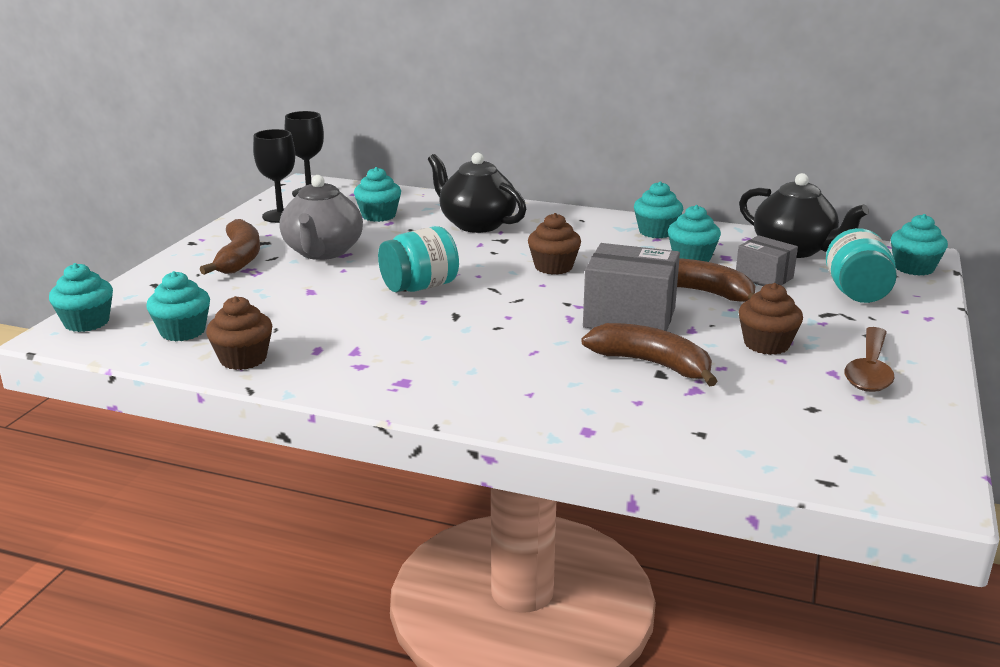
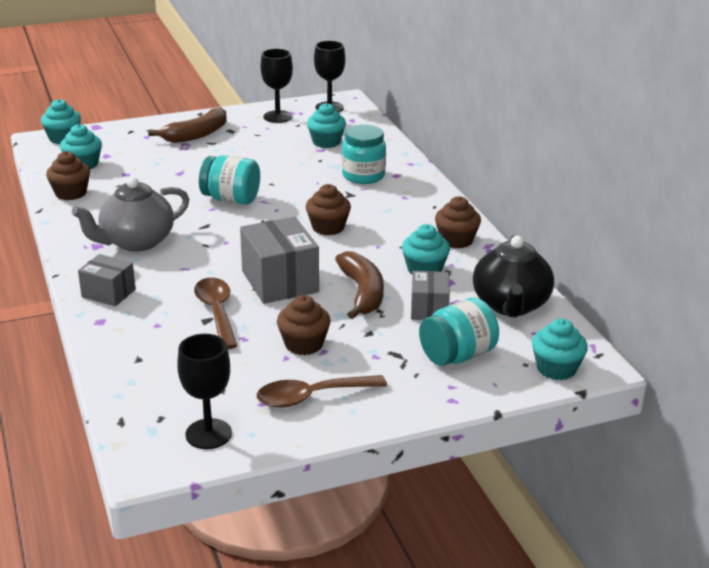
camera: 50 degrees right, 5 degrees up
(323, 252) = (241, 151): grey teapot -> grey teapot (136, 242)
(476, 224) = (363, 176): black teapot -> turquoise jar
(529, 407) = (108, 293): none -> grey box
(652, 364) = (217, 312): brown banana -> brown spoon
(656, 232) = (456, 240): turquoise cupcake -> brown cupcake
(896, 440) = (208, 434): none -> black goblet

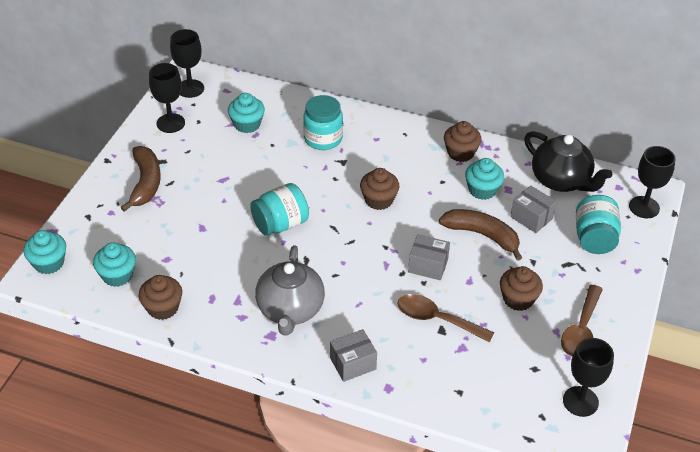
camera: 50 degrees left, 15 degrees up
(280, 281) = (428, 266): grey box -> grey box, size x0.60
(556, 368) = (644, 207): turquoise cupcake -> black goblet

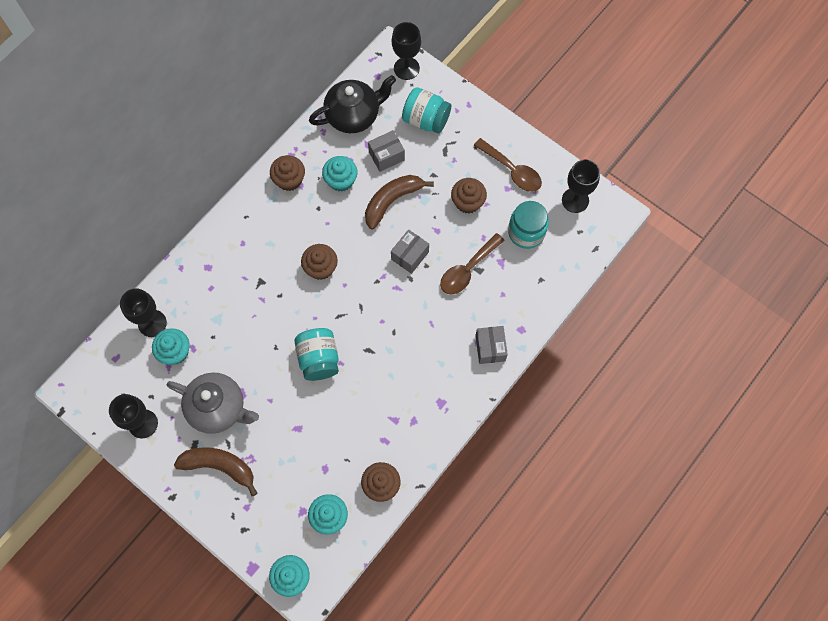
camera: 70 degrees left, 25 degrees up
(190, 88) = (98, 392): black goblet -> black goblet (152, 323)
(290, 310) = (419, 379): grey teapot -> grey teapot (218, 408)
(323, 139) = (223, 289): turquoise jar -> turquoise jar (526, 232)

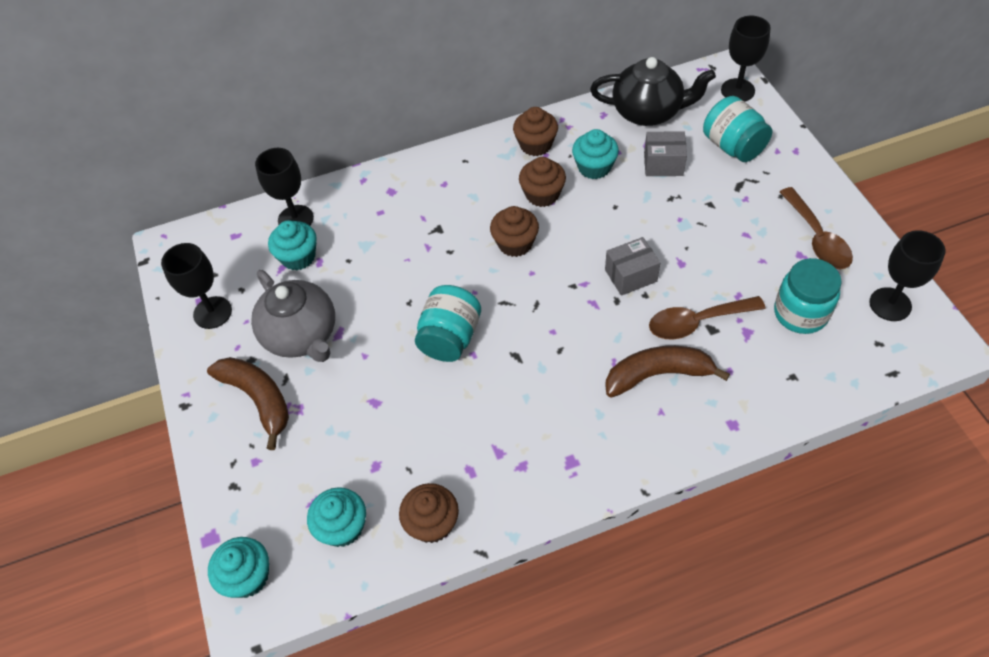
camera: 35 degrees right, 15 degrees down
(392, 201) = (643, 210): brown banana -> brown banana (658, 375)
(467, 202) = (738, 249): brown cupcake -> brown cupcake (542, 194)
(490, 348) = (676, 427): grey box -> none

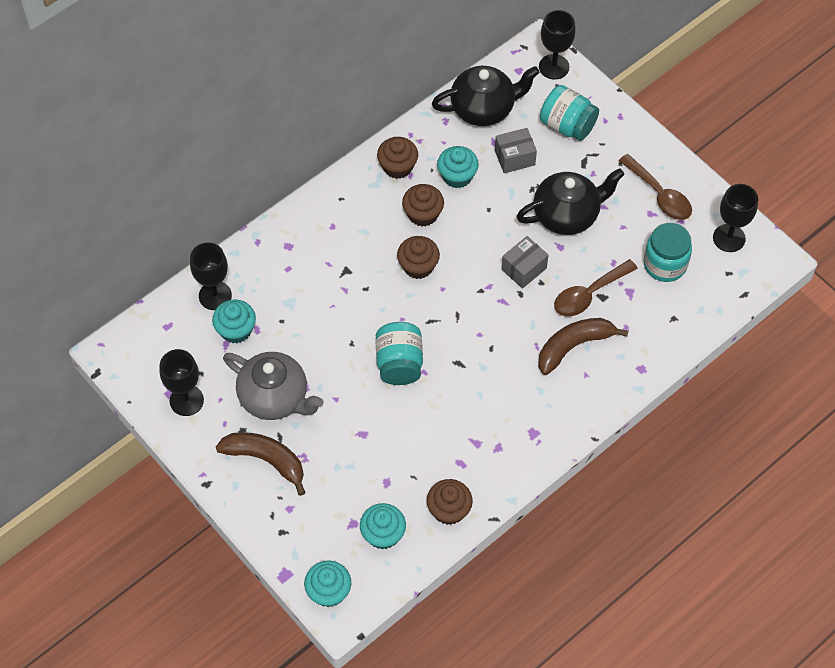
camera: 25 degrees left, 5 degrees up
(701, 233) = (567, 215): none -> black teapot

